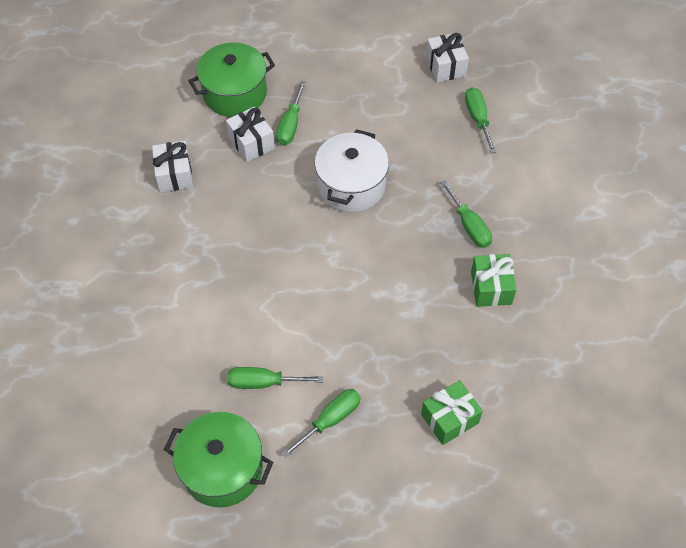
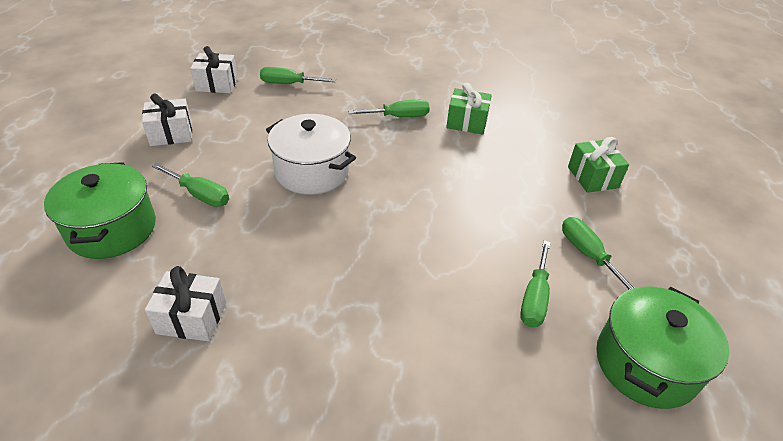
camera: 75 degrees left, 15 degrees down
(251, 143) = (199, 232): white gift -> white gift (171, 134)

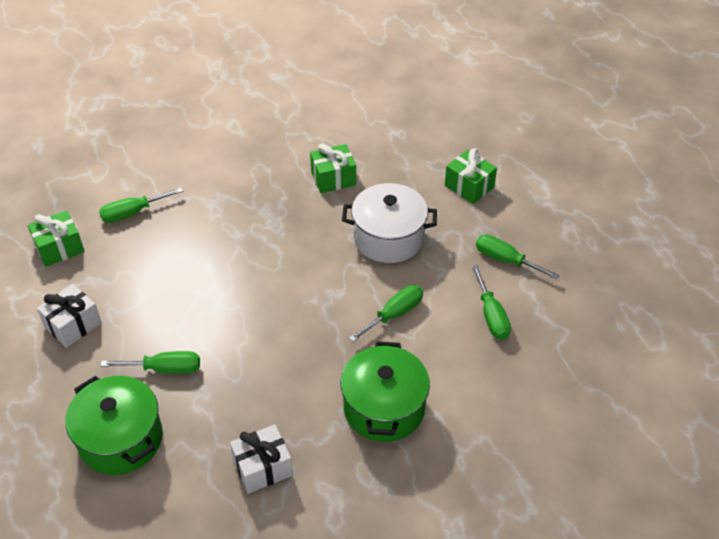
camera: 30 degrees left, 5 degrees up
(217, 84) = (59, 248): white gift -> green gift
(312, 171) = (241, 296): white pot -> white pot (388, 238)
(399, 117) = (269, 201): green screwdriver -> green screwdriver (394, 314)
(646, 364) = (587, 325): green pot -> green pot (384, 408)

